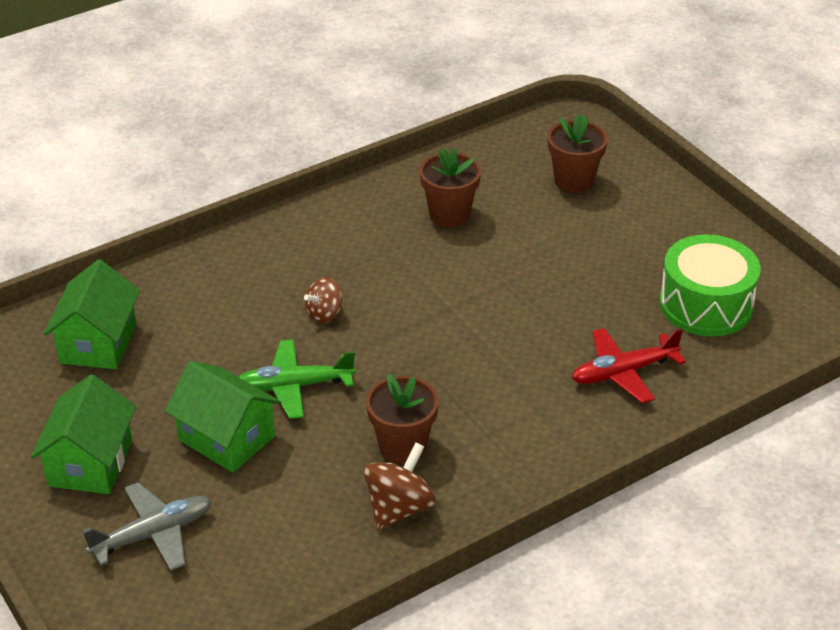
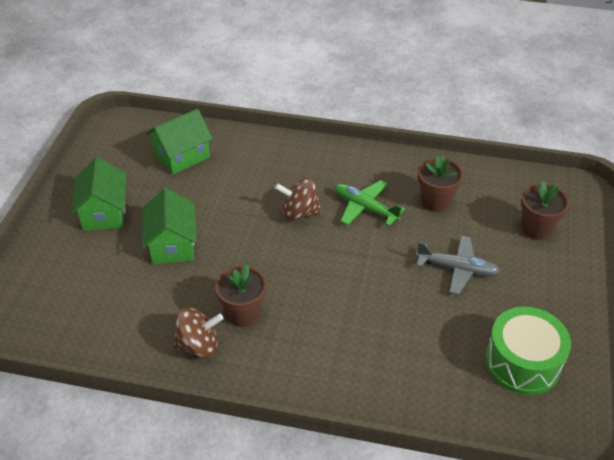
camera: 45 degrees right, 5 degrees up
(90, 463) = (104, 212): green house -> green house turned 60 degrees counterclockwise
(153, 534) = (82, 268): grey plane -> grey plane (457, 269)
(294, 386) = (236, 241): green plane -> green plane (365, 208)
(324, 314) = (299, 213): brown spinning top -> brown spinning top, size x1.52
(623, 372) = (415, 365): red plane -> none

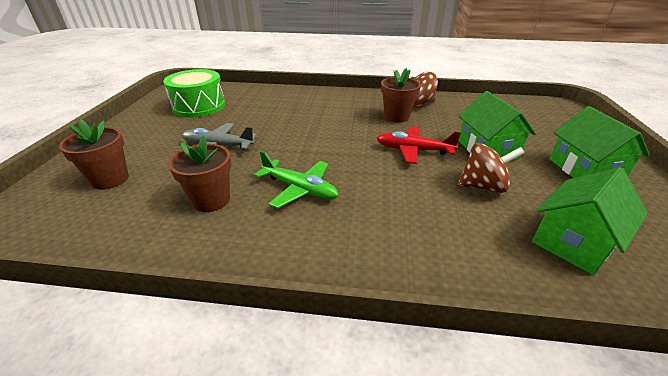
camera: 175 degrees right, 10 degrees down
(249, 248) = (413, 150): none -> red plane
(299, 213) = (375, 180): brown spinning top -> brown spinning top (483, 186)

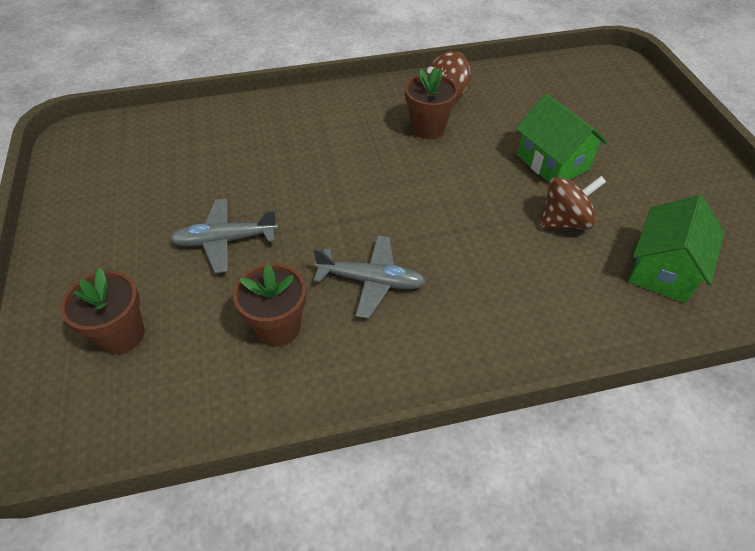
camera: 20 degrees left, 15 degrees up
(199, 106) = (139, 170): green drum -> none
(299, 189) = (371, 281): green plane -> grey plane
(413, 150) = (472, 184): red plane -> none
(584, 170) = (657, 169): green house -> none

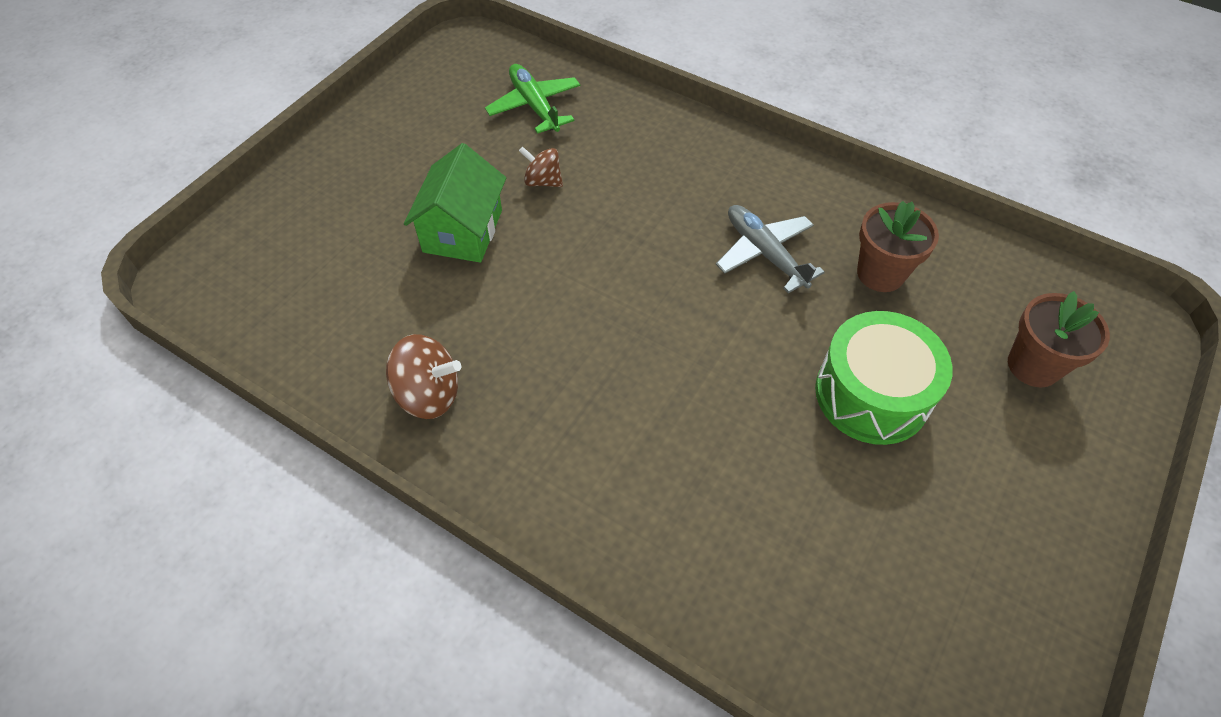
camera: 135 degrees left, 5 degrees up
(225, 240) = (872, 394): grey plane -> green drum
(428, 128) = (513, 365): brown flower pot -> none
(564, 221) = (543, 181): brown spinning top -> brown spinning top, size x0.66
(663, 270) = (534, 106): green house -> green plane

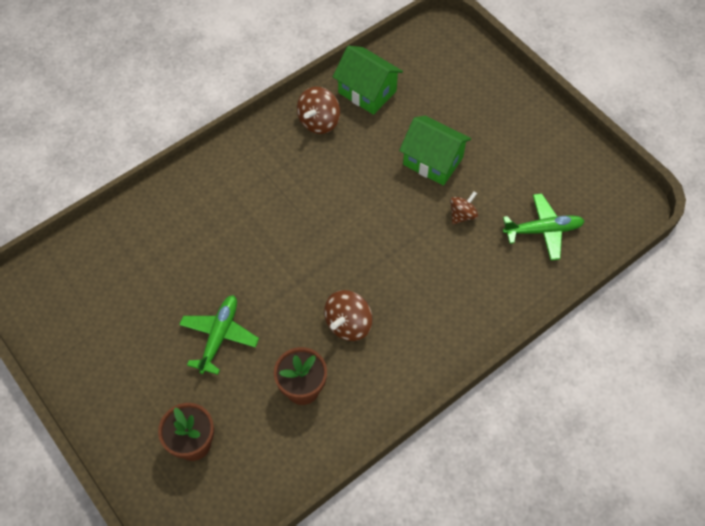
camera: 110 degrees right, 5 degrees up
(346, 345) = (367, 92): none -> green house
(764, 253) = (348, 324): grey plane -> brown spinning top
(872, 394) = (219, 336): green drum -> green plane

